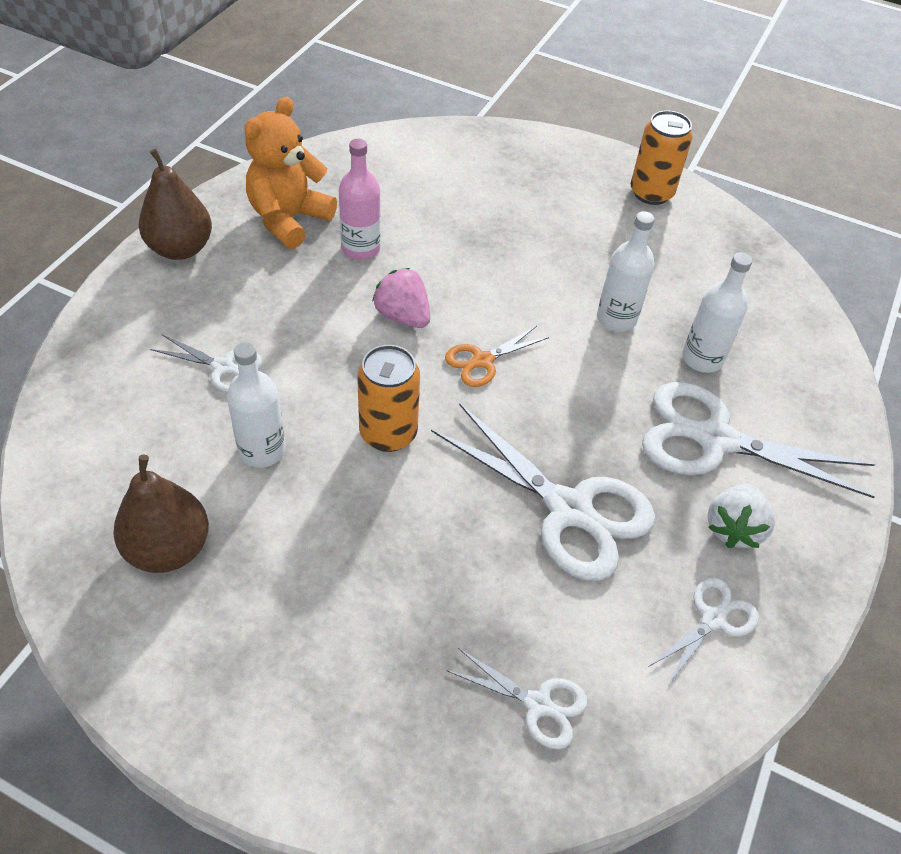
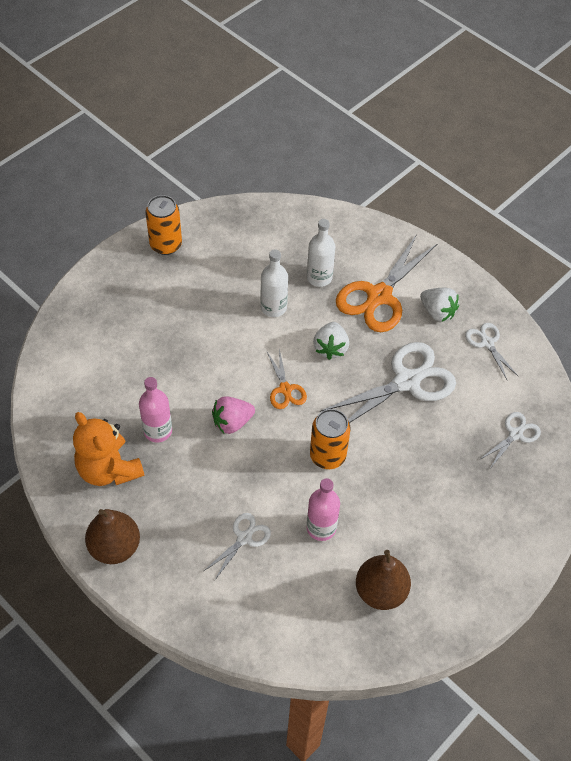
camera: 70 degrees left, 5 degrees up
(262, 450) = (321, 528): white bottle -> pink bottle
(581, 398) = (330, 348): none -> white strawberry
(715, 440) = (379, 296): white scissors -> orange scissors

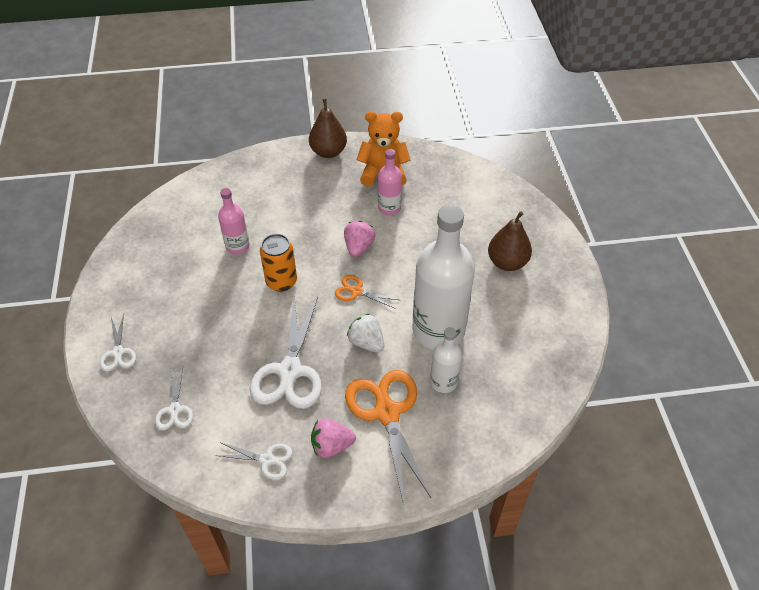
camera: 130 degrees right, 5 degrees down
(166, 245) = (562, 299): orange can -> none
(244, 538) = (272, 207): white scissors -> white scissors (118, 352)
(273, 307) = (438, 330): white bottle -> white bottle, size x2.01
(380, 591) = (167, 248): brown pear -> brown pear (507, 262)
(437, 312) = (331, 446): white strawberry -> pink strawberry

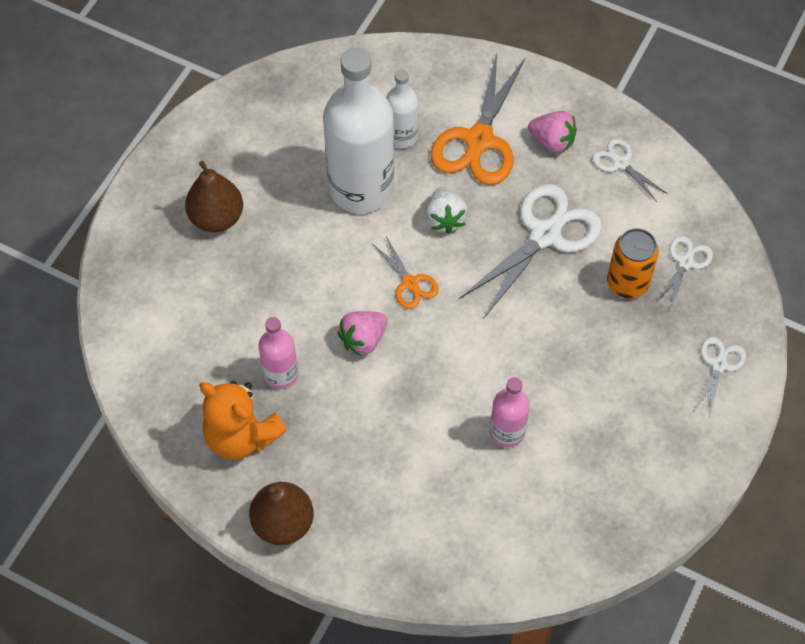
camera: 145 degrees left, 10 degrees up
(281, 281) = (485, 348): orange can -> orange can (627, 283)

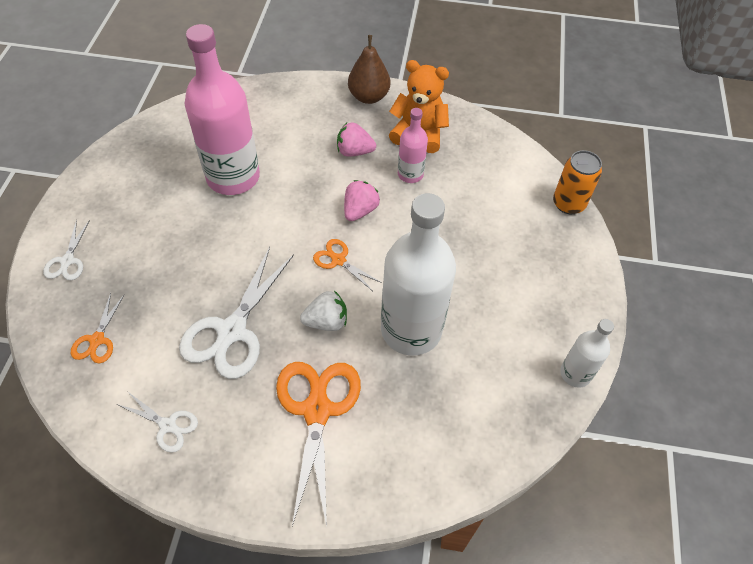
camera: 160 degrees right, 5 degrees down
(216, 218) = (519, 271): brown pear -> none
(401, 136) = (394, 392): white bottle -> white bottle (575, 373)
(445, 219) = (326, 321): white strawberry -> white strawberry turned 105 degrees clockwise
(507, 432) = (233, 177): pink bottle -> pink bottle, size x2.01
(552, 141) = (242, 430): pink strawberry -> pink strawberry (354, 151)
(627, 283) = (150, 307): orange can -> orange can (568, 204)
(685, 262) = (97, 340): white scissors -> orange scissors

